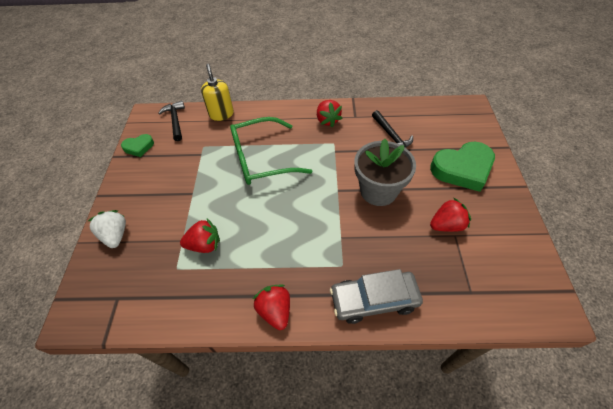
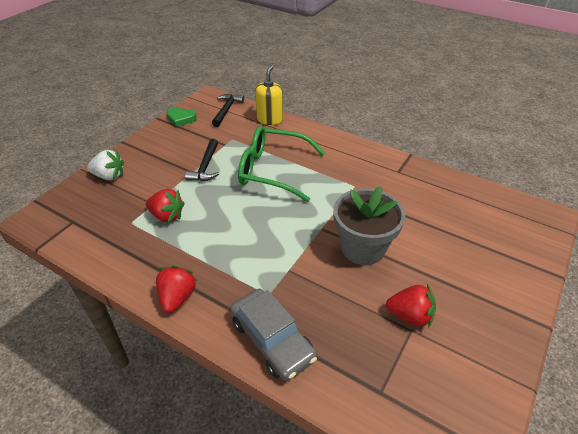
camera: 30 degrees right, 10 degrees down
(115, 235) = (109, 176): white strawberry -> white strawberry turned 90 degrees clockwise
(327, 120) = (365, 163): red strawberry -> none
(374, 300) = (272, 340): grey car -> grey car turned 150 degrees counterclockwise
(391, 135) = (422, 204): black hammer -> black hammer (205, 166)
(462, 169) = (479, 272): green heart -> none

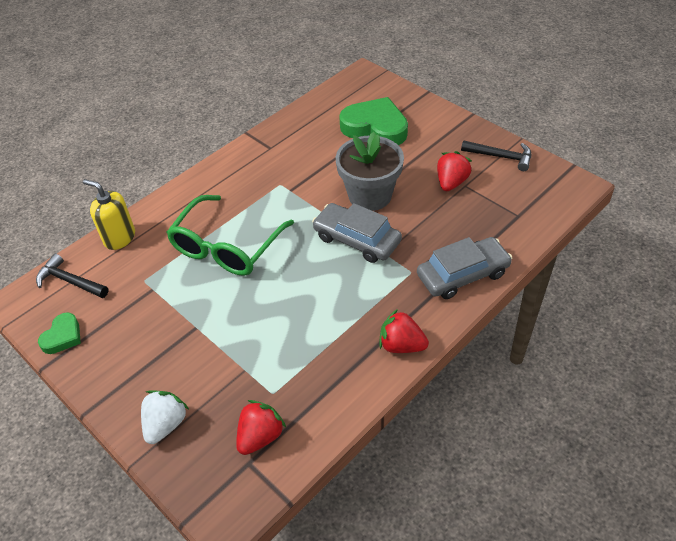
camera: 75 degrees left, 5 degrees up
(167, 216) = (272, 354): red strawberry -> red strawberry (260, 436)
(205, 166) = (191, 312): black hammer -> black hammer (501, 157)
(301, 247) = (357, 239): none -> grey car
(467, 238) = (375, 127): none -> green heart

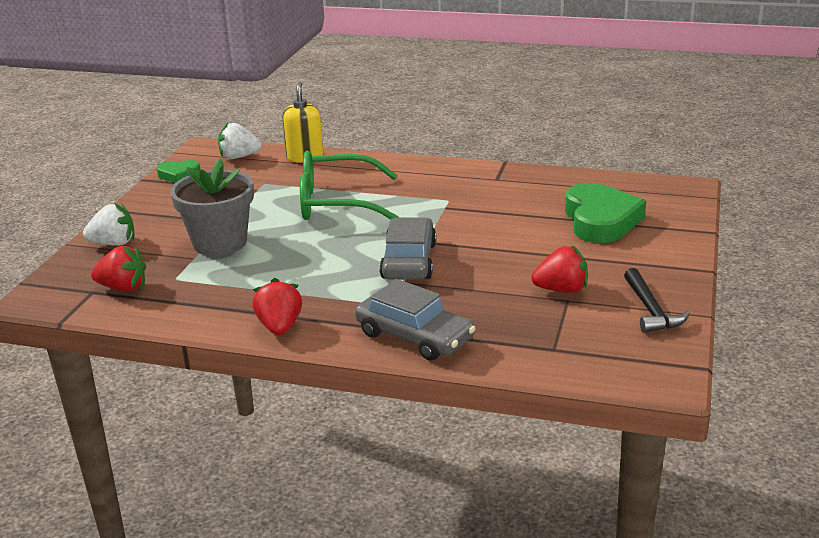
camera: 60 degrees right, 20 degrees down
(70, 281) = (239, 157): black hammer -> white strawberry
(370, 195) = (484, 249): grey flower pot -> grey flower pot (220, 243)

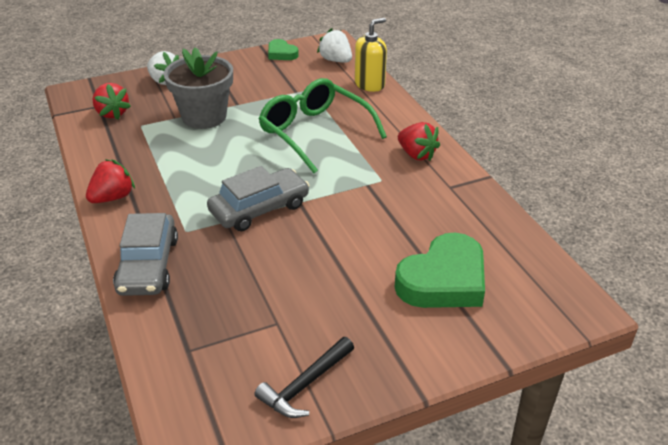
camera: 50 degrees right, 10 degrees up
(561, 290) = (290, 312): red strawberry -> red strawberry (416, 154)

